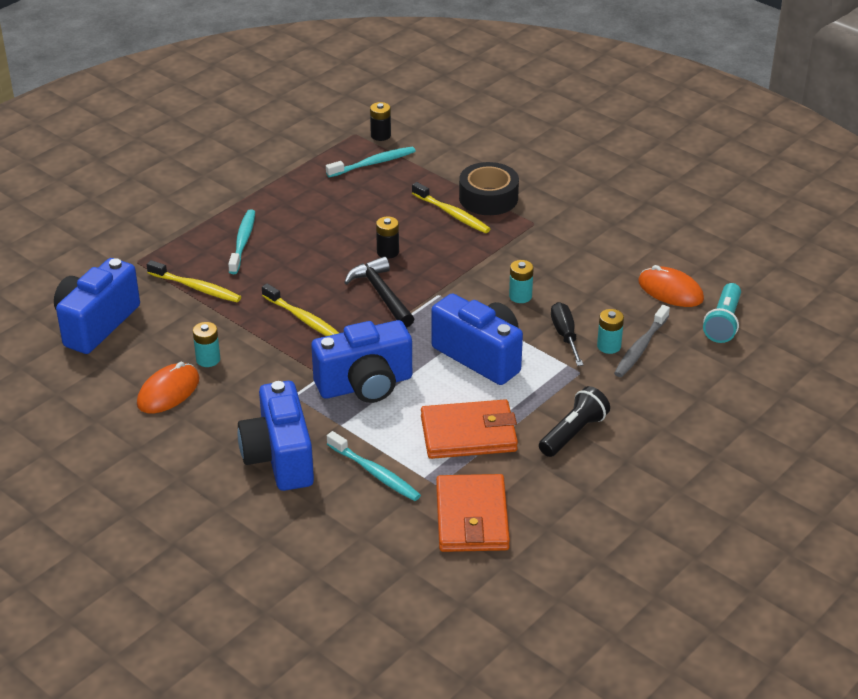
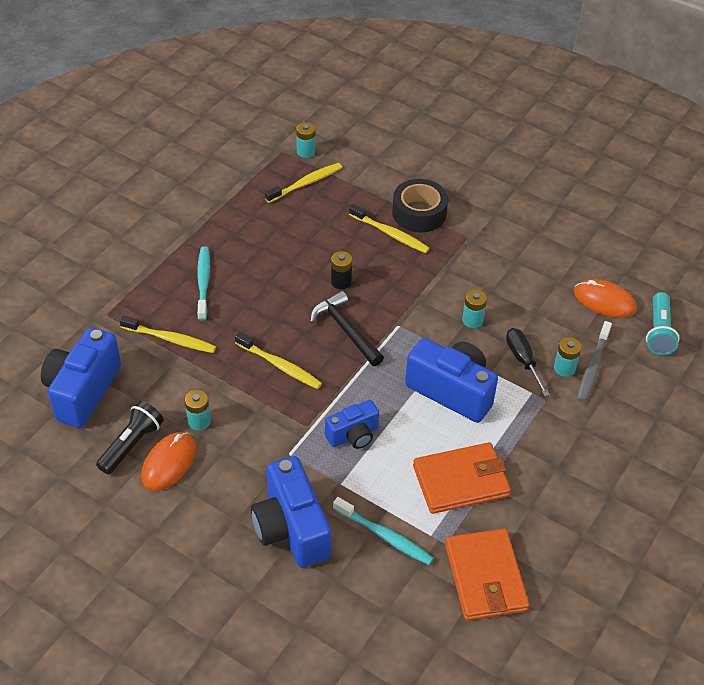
camera: 10 degrees left, 10 degrees up
(365, 385) = (353, 435): blue camera -> blue camera, size x0.59
(373, 163) = (306, 183): turquoise toothbrush -> yellow toothbrush
(380, 135) = (306, 152): black battery -> turquoise battery
(573, 433) = (555, 469): black flashlight -> black flashlight (132, 444)

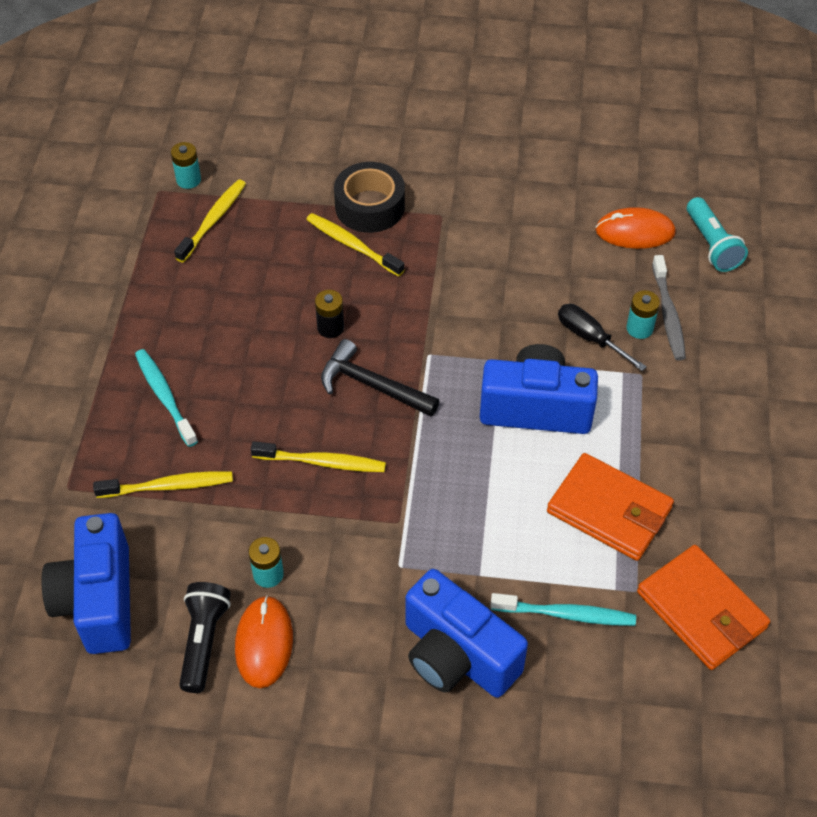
camera: 25 degrees left, 5 degrees up
(353, 435) = (459, 510): blue camera -> none
(390, 234) = (352, 245): yellow toothbrush -> yellow toothbrush turned 150 degrees counterclockwise
(461, 481) = (609, 510): orange wallet -> orange wallet turned 75 degrees clockwise
(472, 320) = (508, 313): turquoise battery -> none

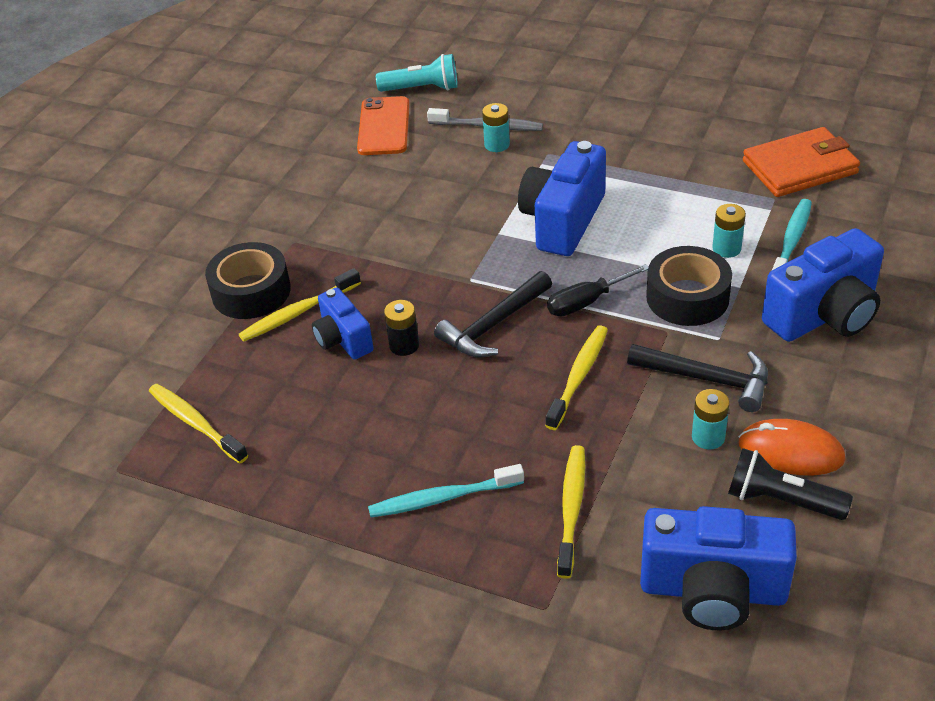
camera: 70 degrees left, 10 degrees down
(188, 180) = (116, 438): turquoise battery -> turquoise battery (726, 248)
(327, 284) = (343, 339): none -> blue camera
(341, 564) = (707, 379): none -> black hammer
(451, 531) = (687, 297): none -> black tape
(590, 338) = (495, 174): black screwdriver -> black screwdriver (587, 302)
(609, 510) = (689, 198): orange wallet -> none
(635, 232) = (384, 127): orange mouse -> orange phone

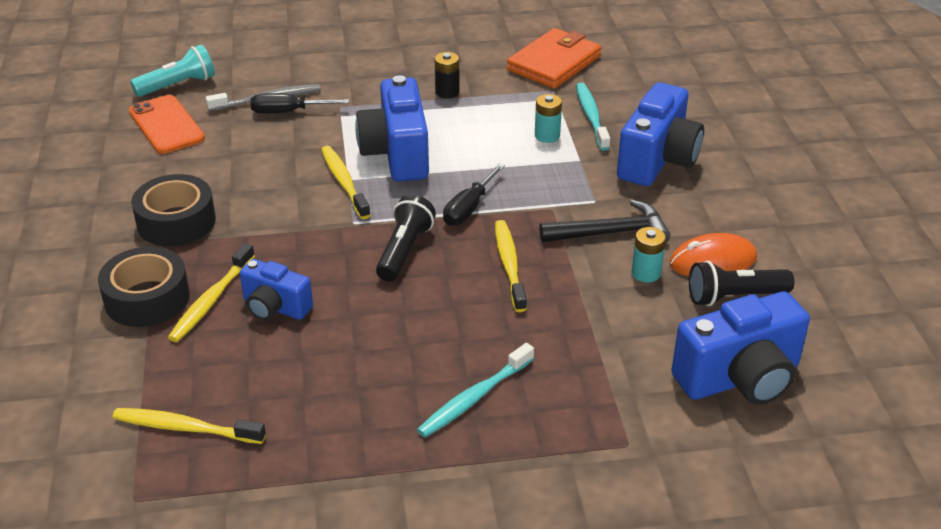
camera: 35 degrees left, 5 degrees down
(404, 345) = (337, 293): black battery -> black battery (447, 92)
(493, 325) = (404, 251): black hammer -> black flashlight
(497, 145) = (288, 112): turquoise battery -> black screwdriver
(571, 508) = (586, 363): yellow toothbrush -> yellow toothbrush (344, 182)
(687, 297) = (546, 179): black tape -> black tape (176, 222)

